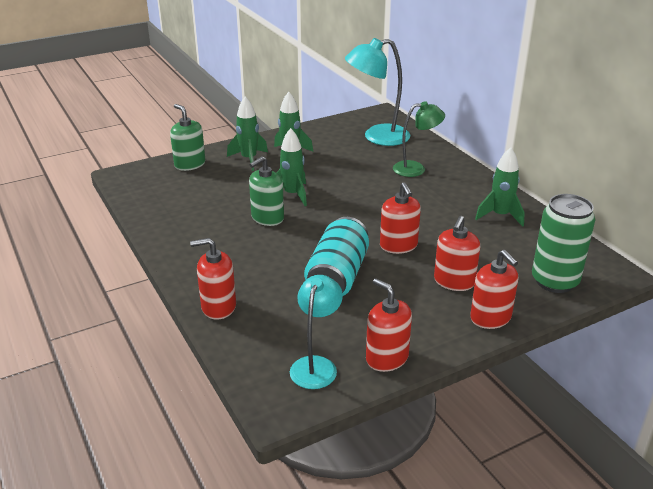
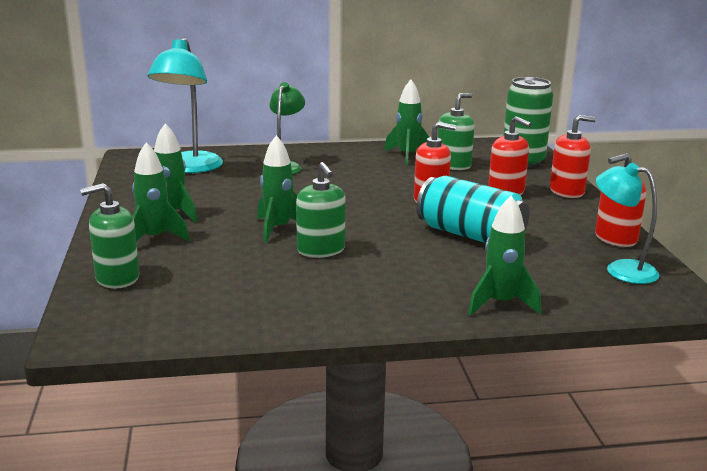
camera: 70 degrees left, 10 degrees down
(218, 307) = (500, 304): red soap dispenser -> green rocket
(501, 243) = (453, 165): none -> green soap dispenser

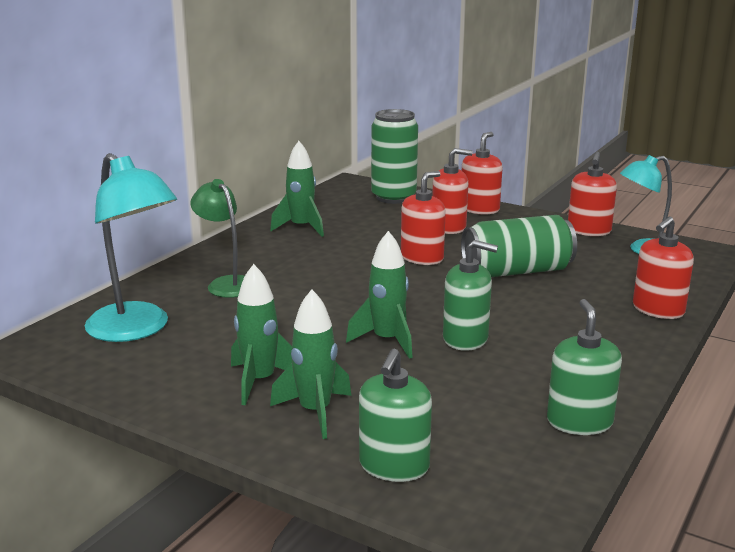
camera: 50 degrees left, 0 degrees up
(453, 165) = (356, 221): green soap dispenser -> green soap dispenser (579, 422)
(470, 235) = (516, 271): turquoise can -> green can
(500, 304) = (658, 310): green rocket -> red soap dispenser

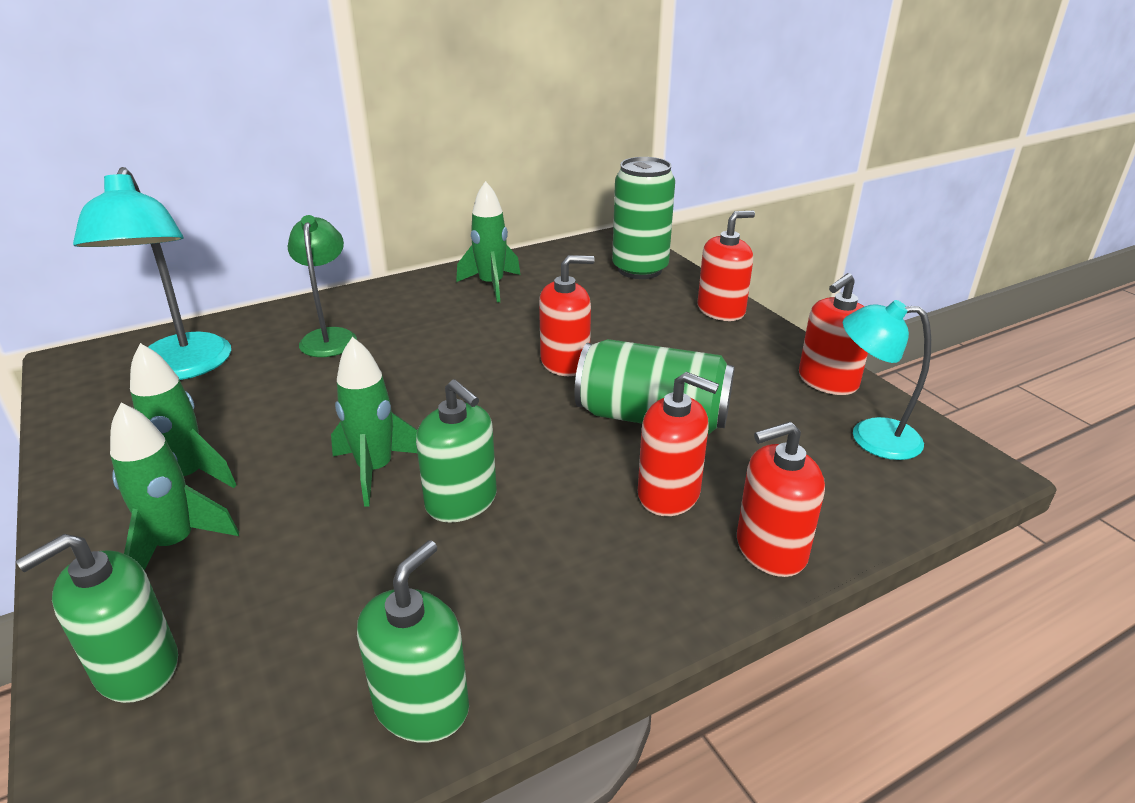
camera: 30 degrees right, 10 degrees up
(449, 227) = (651, 327): red soap dispenser -> red soap dispenser (669, 494)

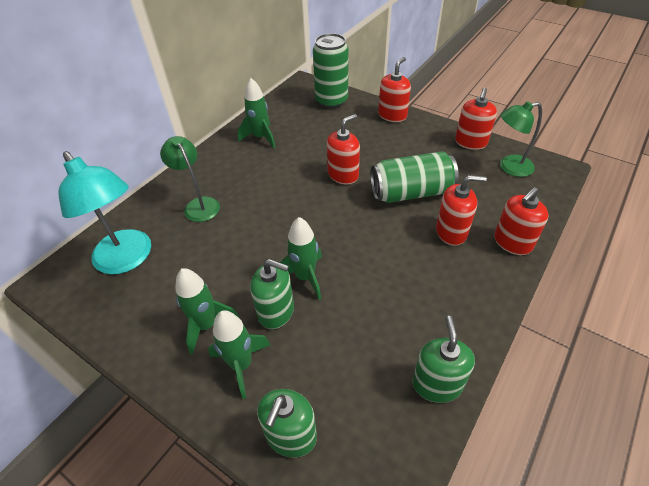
camera: 25 degrees left, 15 degrees up
(461, 501) = (363, 276): green soap dispenser -> green soap dispenser (276, 311)
(870, 437) = (509, 167): turquoise lamp -> green lamp

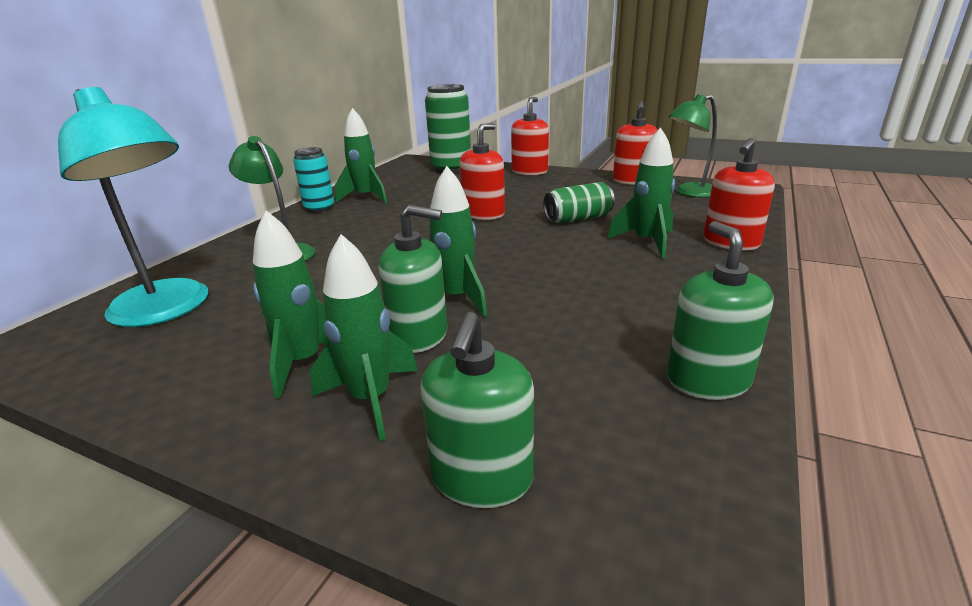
camera: 10 degrees left, 20 degrees down
(226, 148) = (319, 208): none -> turquoise can
(411, 192) = (578, 219): green can -> green can, size x0.62
(451, 232) = (646, 242): red soap dispenser -> green rocket

